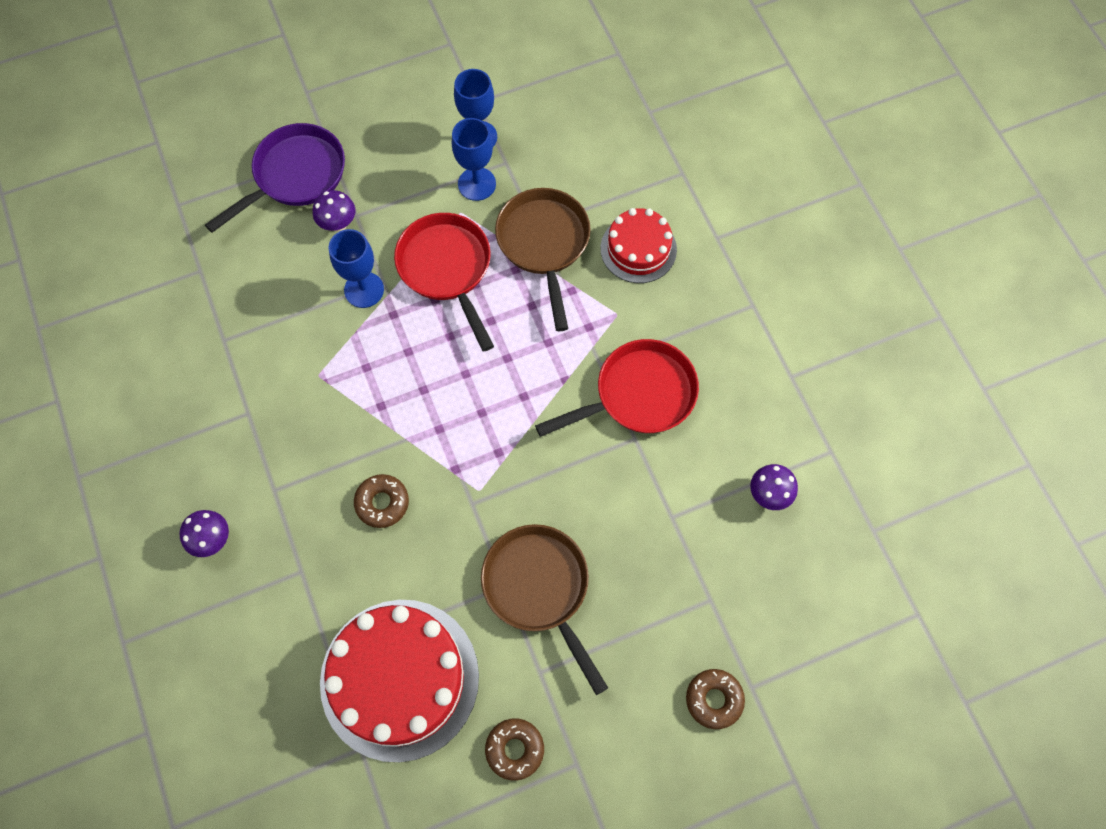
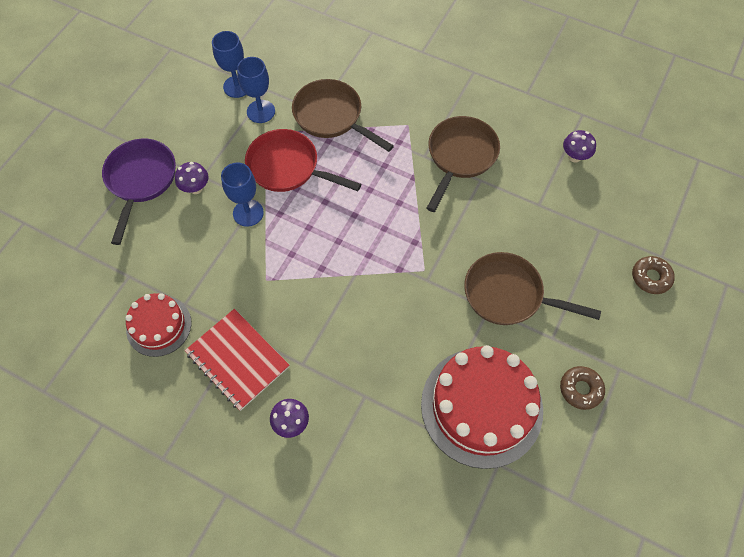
camera: 40 degrees left, 5 degrees down
(221, 436) = (238, 359): none -> red notebook
(382, 503) = (375, 320): brown donut -> none
(638, 249) = (386, 84): red cake -> red cake (159, 326)
(639, 394) = (460, 156): red pan -> brown pan

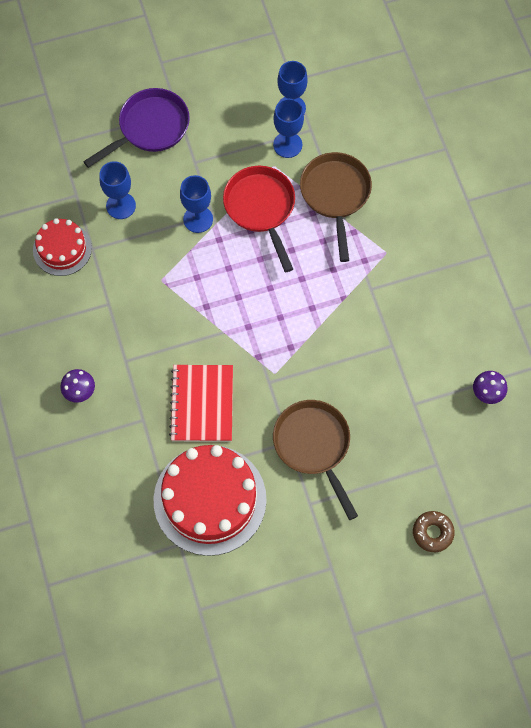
camera: 45 degrees right, 5 degrees up
(175, 253) = (121, 205): none -> blue goblet
(196, 188) = (181, 167): purple mushroom -> none
(238, 359) = (88, 319): red notebook -> red notebook (202, 404)
(460, 156) = (397, 313): brown pan -> none
(580, 389) = (288, 554): brown donut -> none

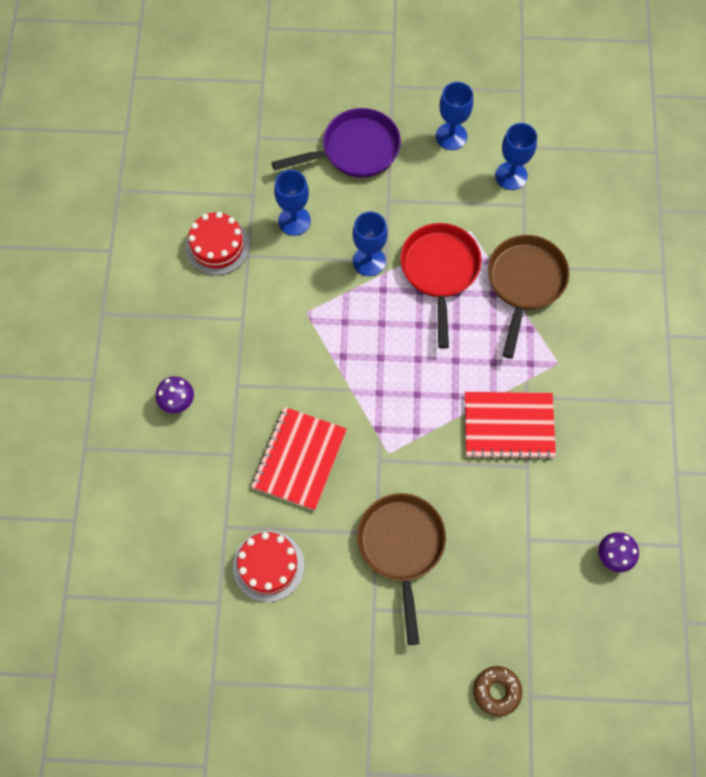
camera: 20 degrees right, 0 degrees up
(210, 499) = (268, 566): red cake -> red cake, size x0.56
(287, 145) = (493, 213): blue goblet -> blue goblet (451, 136)
(365, 317) = (508, 426): none -> red notebook

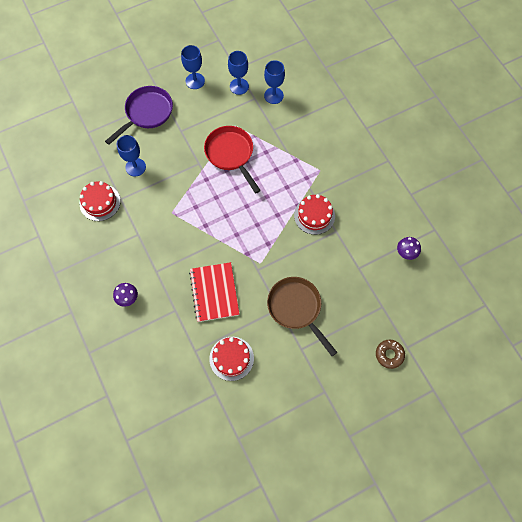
camera: 30 degrees left, 0 degrees up
(369, 261) = (189, 168): blue goblet -> blue goblet (273, 95)
(508, 426) = (314, 215): red notebook -> red cake
(525, 283) = (279, 138): brown pan -> none

